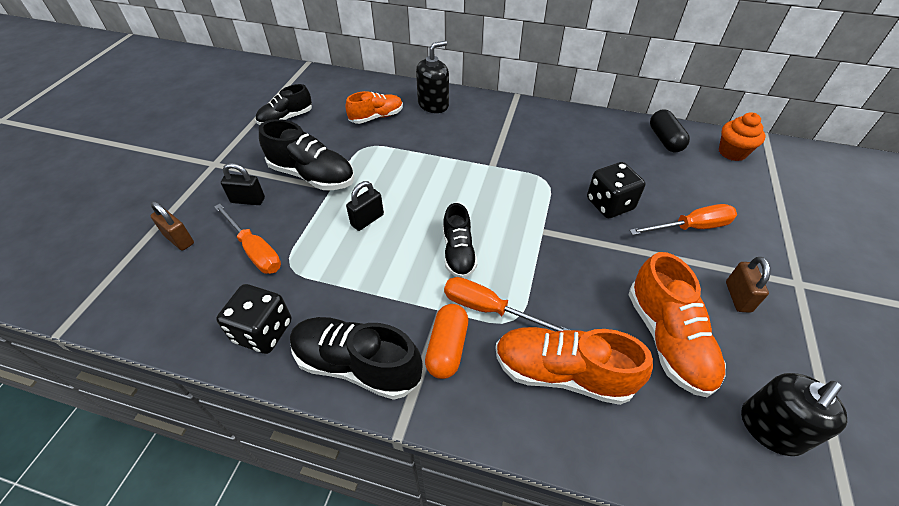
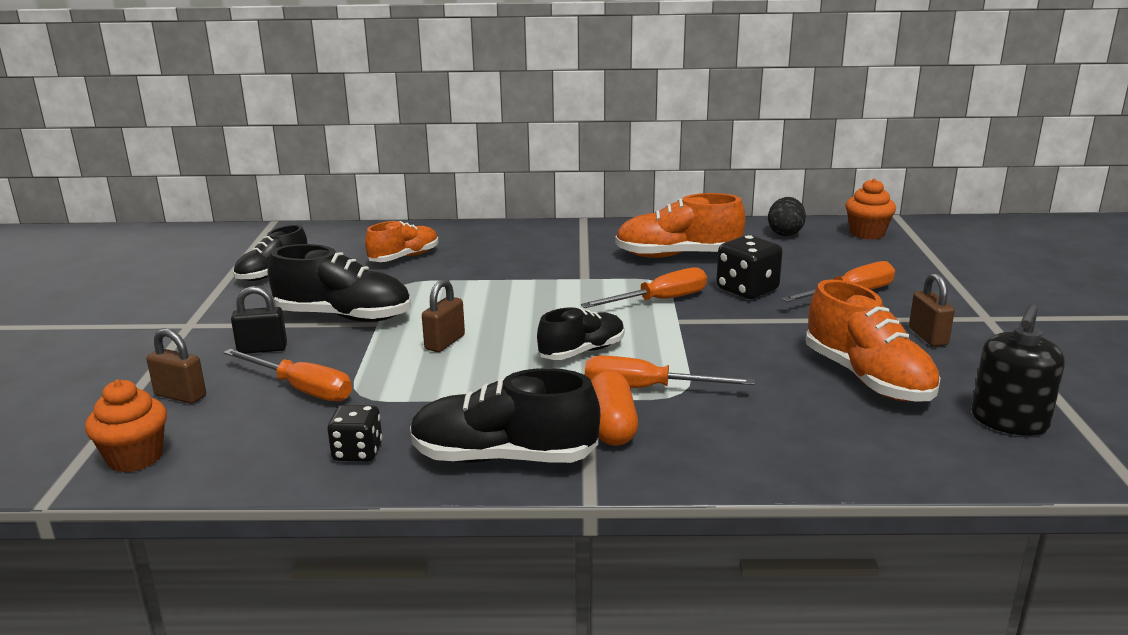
camera: 15 degrees left, 25 degrees down
(127, 300) = (135, 458): none -> orange cupcake
(263, 331) = (357, 452): black dice -> black dice, size x0.66
(367, 220) = (445, 342): black padlock -> brown padlock
(433, 104) = (476, 238): black soap dispenser -> none
(458, 253) = (582, 351): black shoe -> black shoe turned 105 degrees counterclockwise
(537, 204) = (659, 301): none -> orange screwdriver
(562, 373) = (762, 421): orange shoe -> orange shoe (678, 256)
(665, 140) = (785, 233): black capsule -> black egg

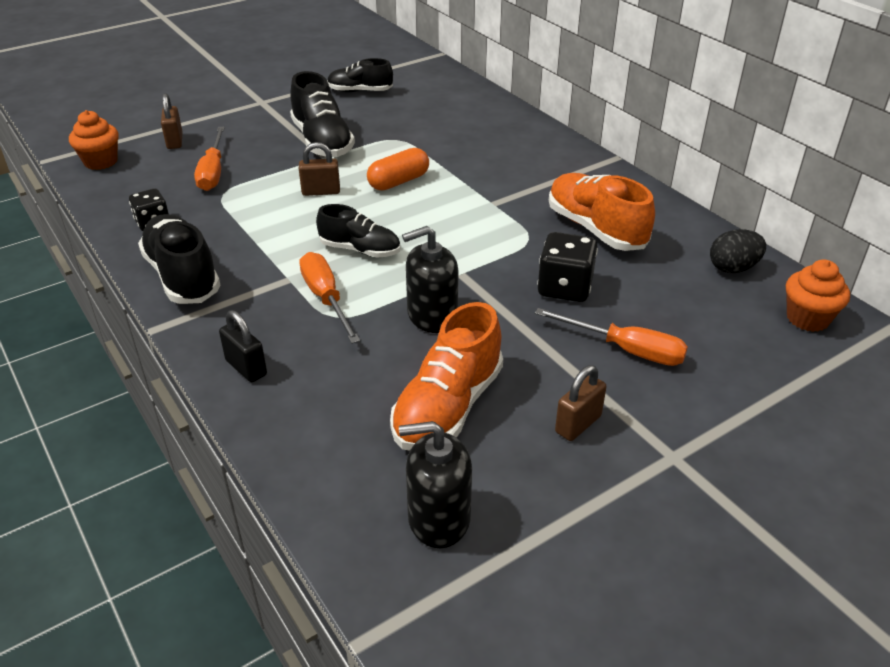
camera: 55 degrees right, 15 degrees up
(262, 349) = (252, 137): black padlock -> black padlock (246, 368)
(404, 257) = (440, 120): orange shoe -> none
(612, 426) = (257, 303): orange capsule -> orange capsule (399, 182)
(659, 301) = (489, 252): orange screwdriver -> none
(729, 349) = (432, 316): none -> black soap dispenser

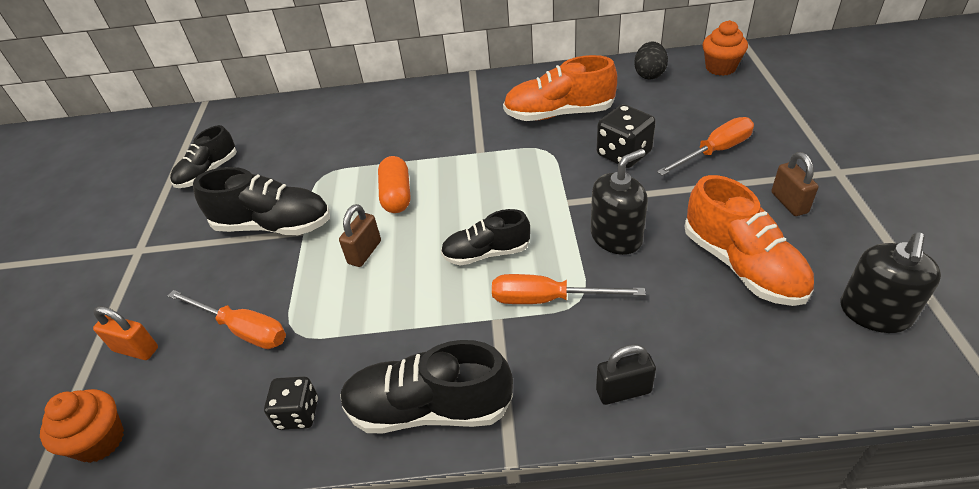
camera: 55 degrees left, 5 degrees up
(175, 141) = (136, 349): brown padlock -> orange padlock
(360, 250) = (486, 253): black shoe -> black shoe turned 150 degrees counterclockwise
(432, 316) = (616, 237): black soap dispenser -> black soap dispenser turned 135 degrees counterclockwise

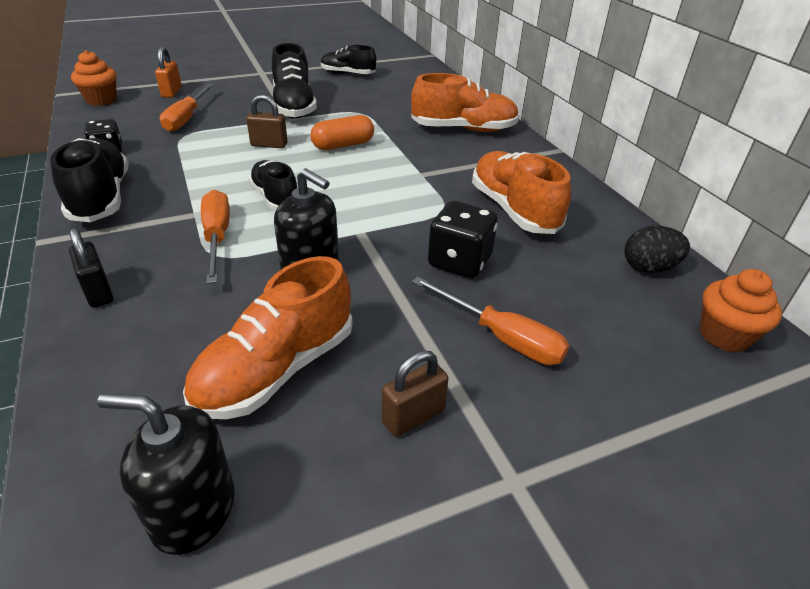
camera: 65 degrees right, 5 degrees down
(405, 113) = (463, 129): none -> orange shoe

